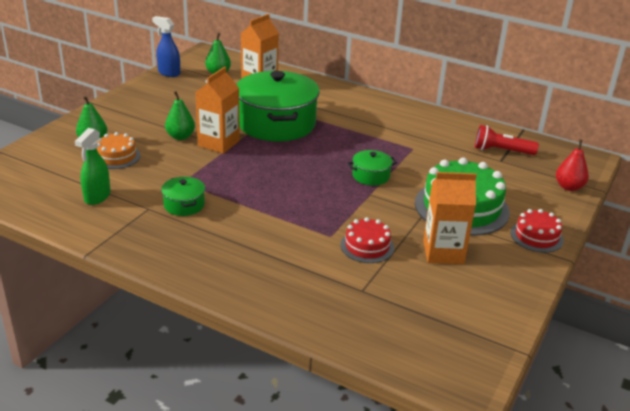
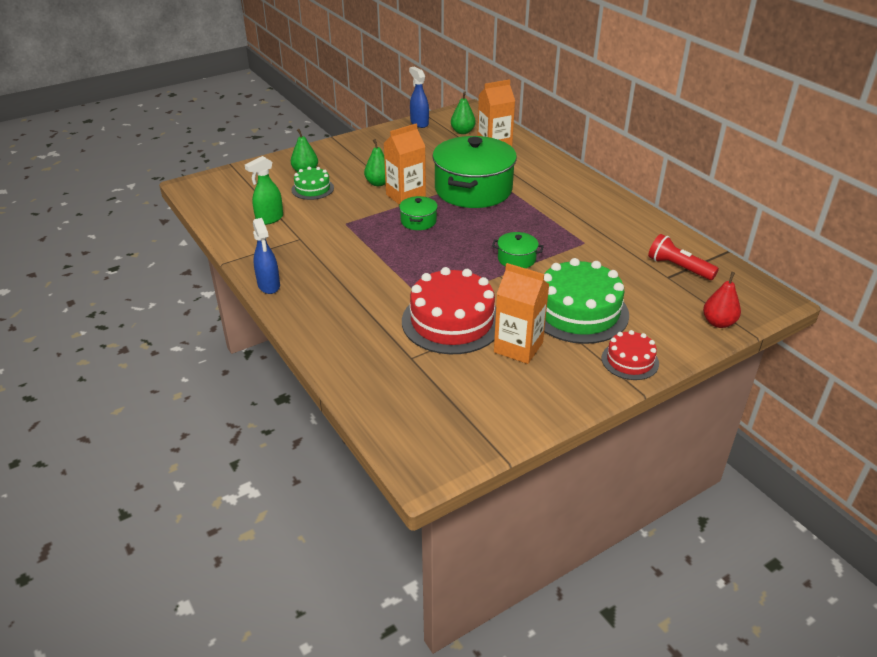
camera: 30 degrees right, 5 degrees up
(116, 156) = (312, 189): orange cake -> green cake
(159, 263) = (269, 286): none -> blue spray bottle
(184, 205) = (330, 243): green pot -> green pot (418, 221)
(367, 246) = (452, 321): red cake -> red cake, size x1.89

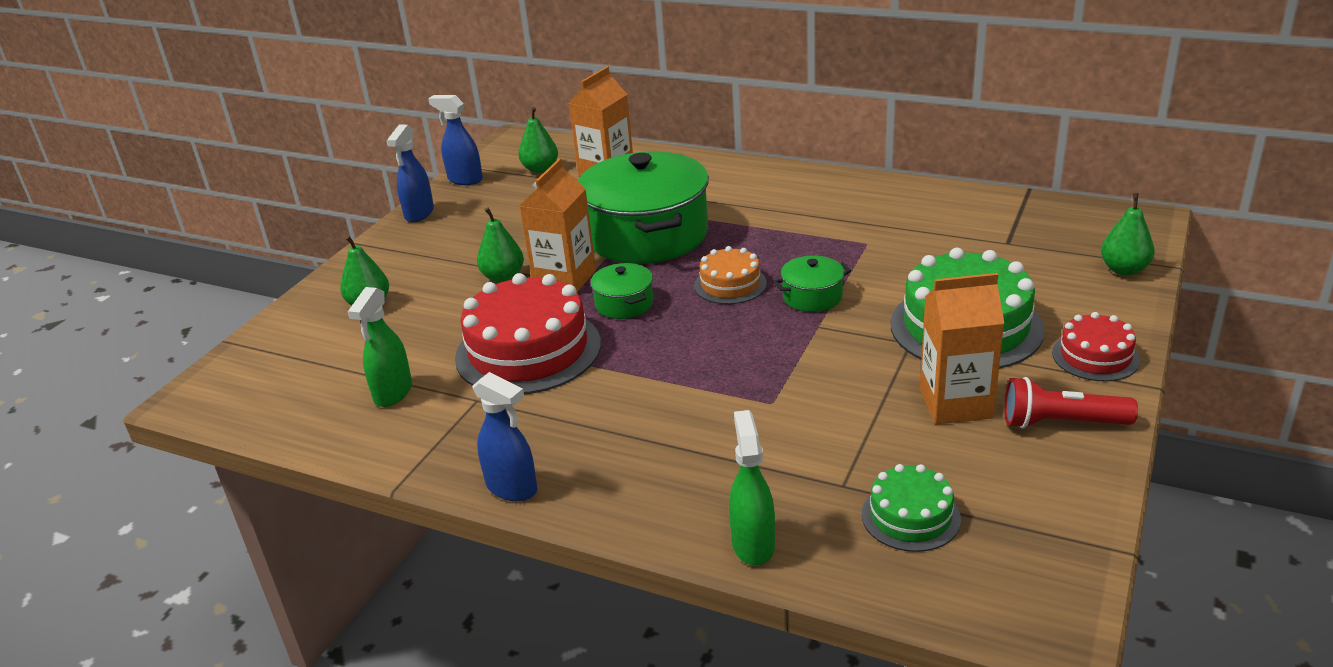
camera: 30 degrees left, 5 degrees down
(312, 189) = (410, 323): green cake -> green cake (910, 516)
(337, 362) = (753, 544): none -> green spray bottle
(377, 133) = (419, 213): none -> blue spray bottle
(452, 321) = (833, 411): red cake -> red cake (528, 350)
(482, 234) = (730, 284): none -> orange cake
(678, 267) = (1004, 227): red flashlight -> red flashlight (1061, 423)
(718, 323) = (1124, 270): red pear -> green pear

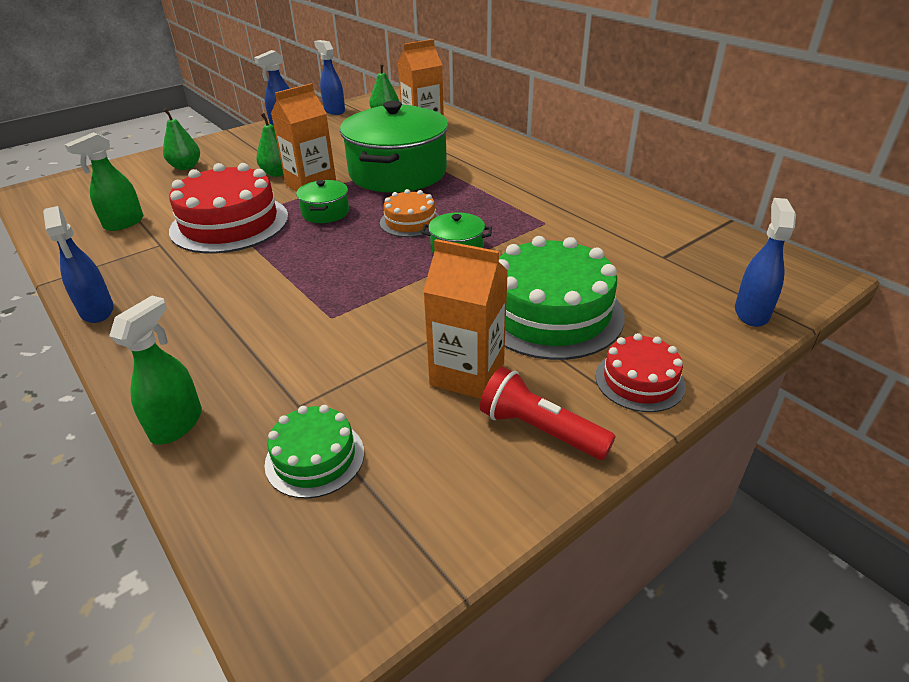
camera: 25 degrees right, 5 degrees up
(1124, 270) = (751, 313): green pear -> blue spray bottle

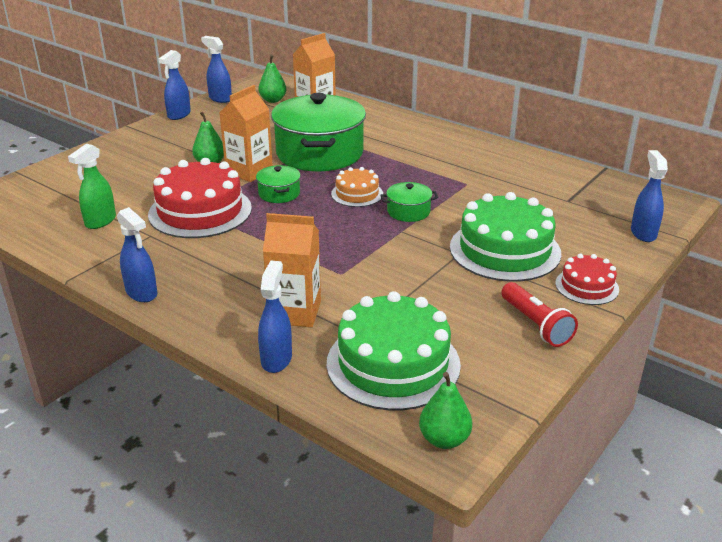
camera: 15 degrees left, 5 degrees down
(177, 424) = (276, 359): green spray bottle -> blue spray bottle
(186, 167) = (116, 165): green pear -> green pear (444, 439)
(315, 458) = (393, 363): green cake -> green cake, size x1.89
(467, 374) = (467, 298): orange carton -> orange carton (295, 312)
(540, 430) = (535, 325): red flashlight -> red flashlight turned 135 degrees counterclockwise

